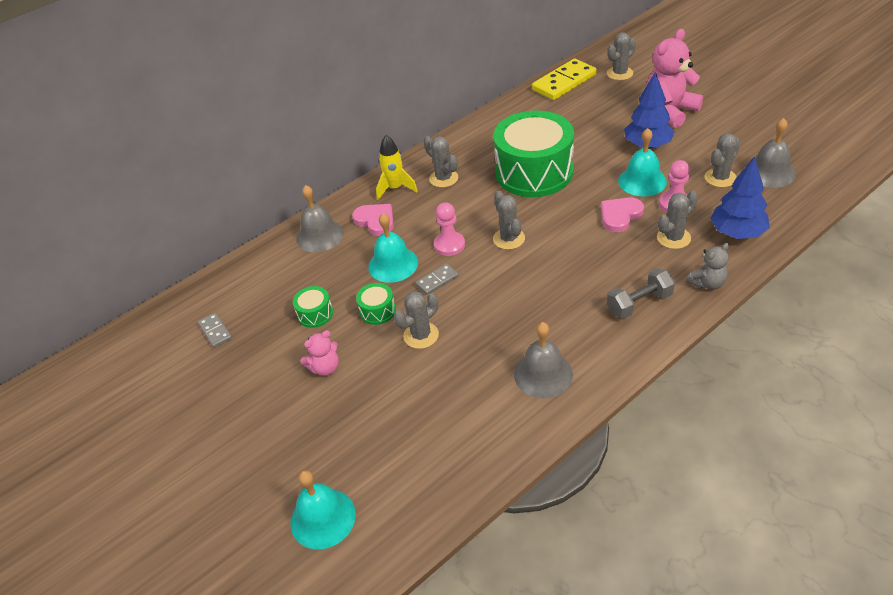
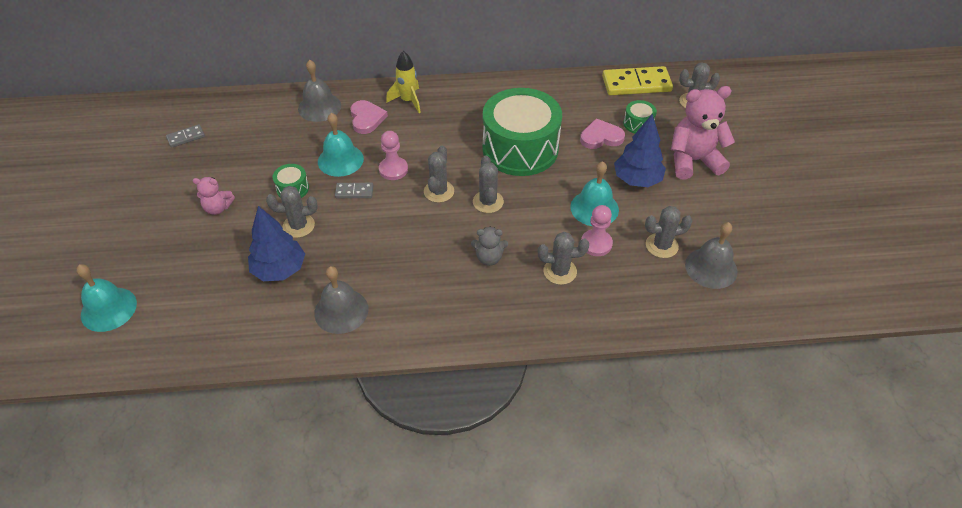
camera: 30 degrees right, 5 degrees up
(215, 331) = (186, 137): grey domino -> grey domino turned 60 degrees clockwise
(315, 314) = (254, 164): green drum -> green drum (638, 124)
(443, 178) = (449, 113): grey cactus -> grey cactus (488, 202)
(620, 215) = (541, 226): pink heart -> pink heart (601, 137)
(639, 303) = (469, 306): grey dumbbell -> none
(707, 283) = (539, 325): grey teddy bear -> grey teddy bear (489, 258)
(737, 233) = (616, 301): blue tree -> blue tree (280, 269)

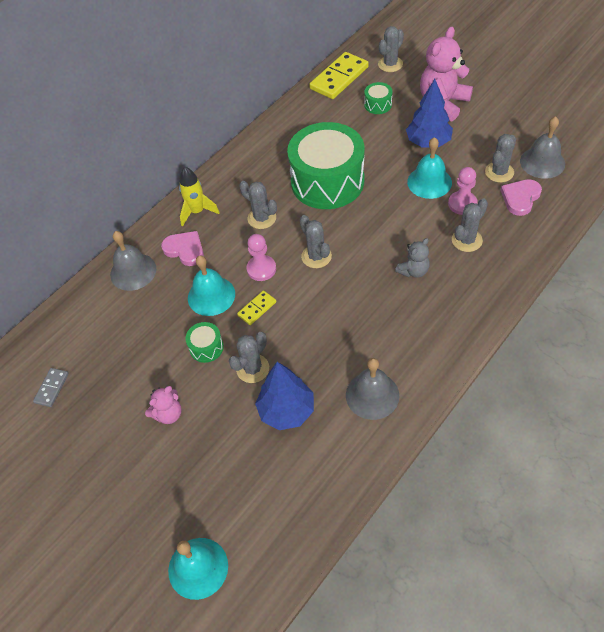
camera: 40 degrees left, 5 degrees up
(354, 192) = (257, 309): grey domino -> yellow domino
(488, 202) = (359, 235): grey cactus -> grey cactus (262, 218)
(601, 137) = (367, 132): pink heart -> pink heart (520, 198)

